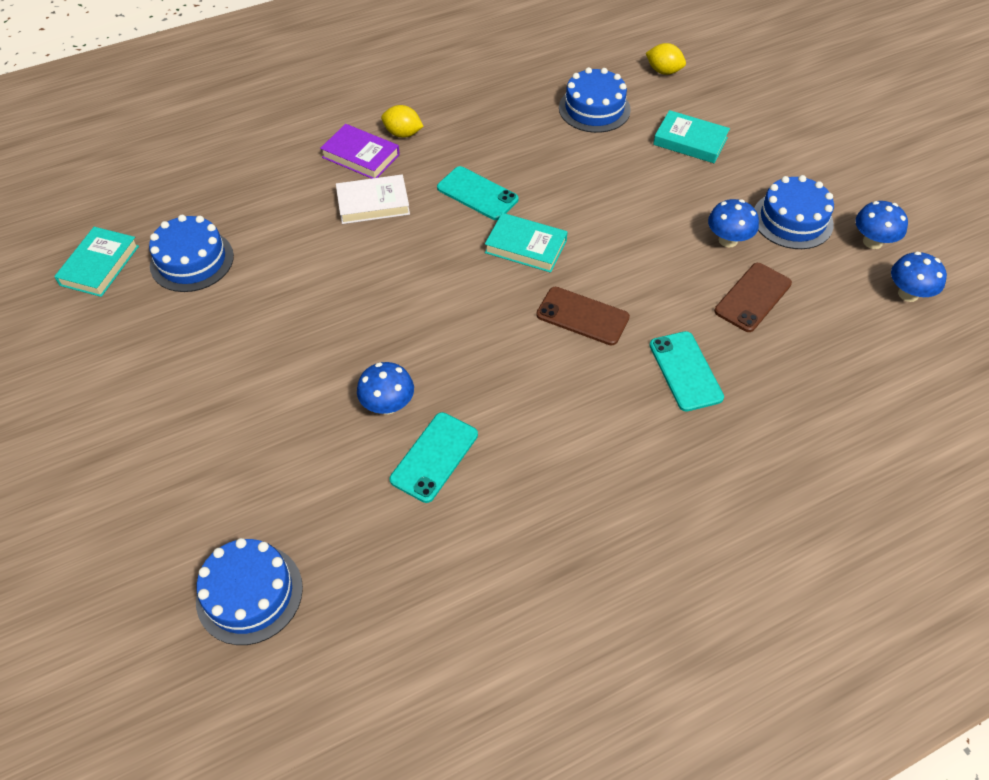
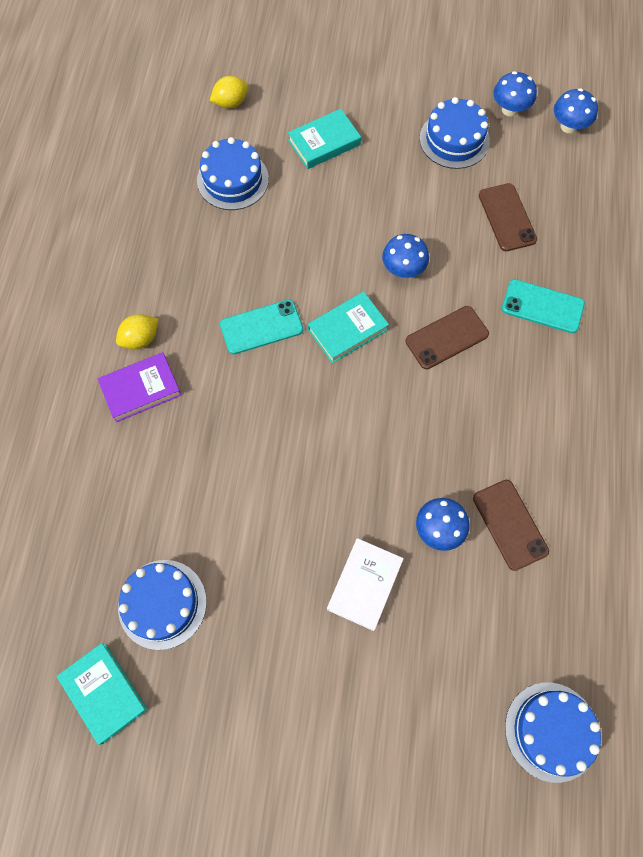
camera: 55 degrees left, 15 degrees up
(373, 203) = (209, 413): white book -> white book (364, 585)
(434, 457) = (510, 524): turquoise phone -> brown phone
(728, 240) = (443, 193): blue mushroom -> blue mushroom (403, 269)

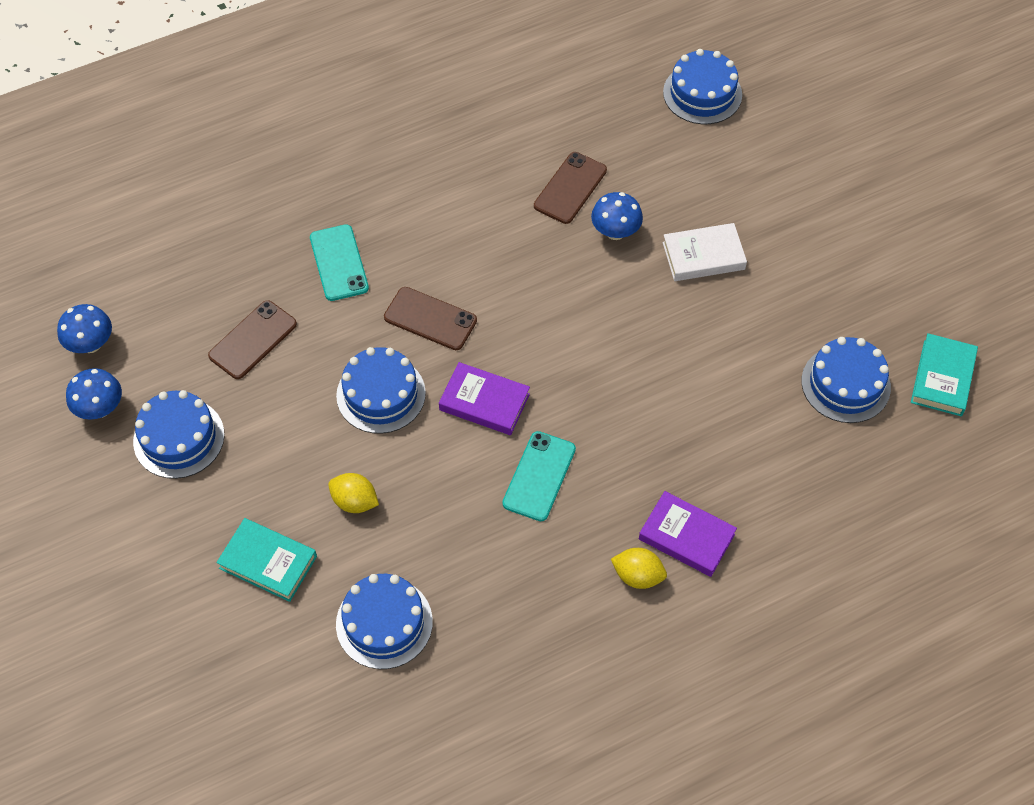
camera: 125 degrees left, 10 degrees down
(231, 103) = (275, 701): yellow lemon -> yellow lemon (355, 501)
(261, 327) = (539, 476): turquoise phone -> turquoise phone turned 75 degrees clockwise
(347, 330) = (484, 402): turquoise book -> purple book
(403, 269) = (381, 394): blue mushroom -> blue cake

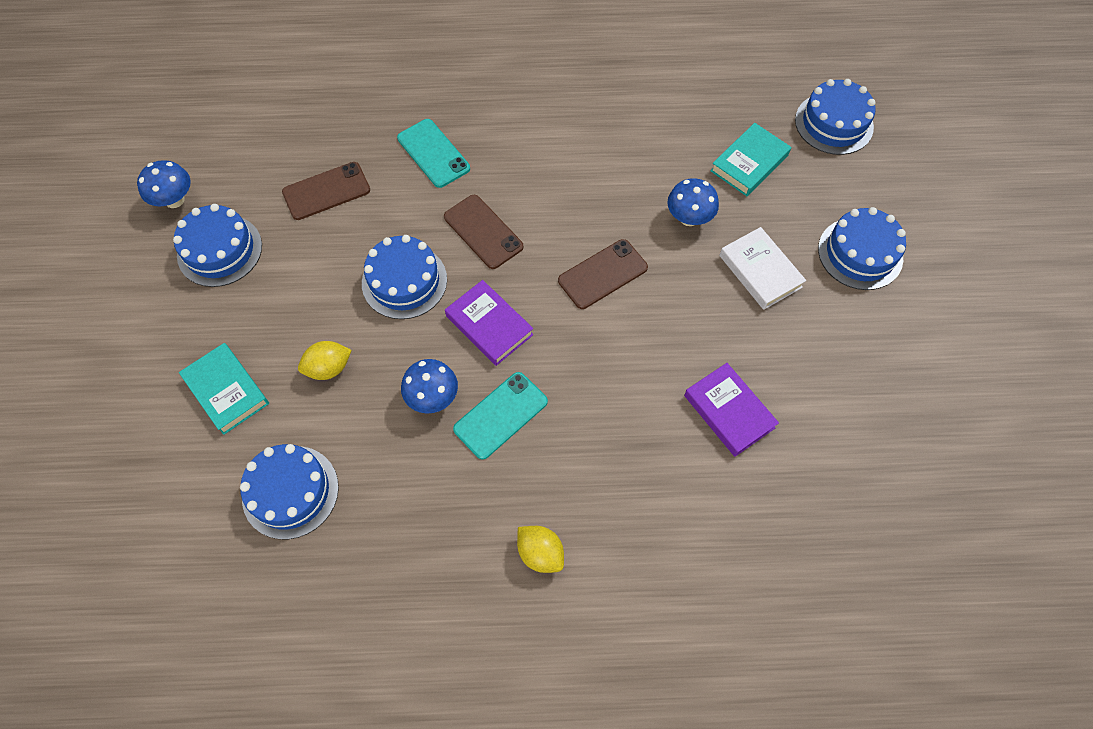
camera: 25 degrees right, 5 degrees up
(91, 344) = (199, 144): blue mushroom -> blue mushroom (432, 397)
(339, 263) = (433, 153): turquoise phone -> turquoise phone turned 45 degrees counterclockwise
(355, 501) = (328, 368): yellow lemon -> yellow lemon turned 75 degrees counterclockwise
(570, 188) = (668, 163): brown phone -> brown phone (603, 274)
(686, 536) = (606, 535): purple book -> purple book (729, 411)
(703, 256) = (760, 271): white book -> white book turned 45 degrees clockwise
(845, 384) = (839, 451): blue cake -> blue cake (860, 253)
(942, 378) = (943, 487): turquoise book -> turquoise book (749, 163)

